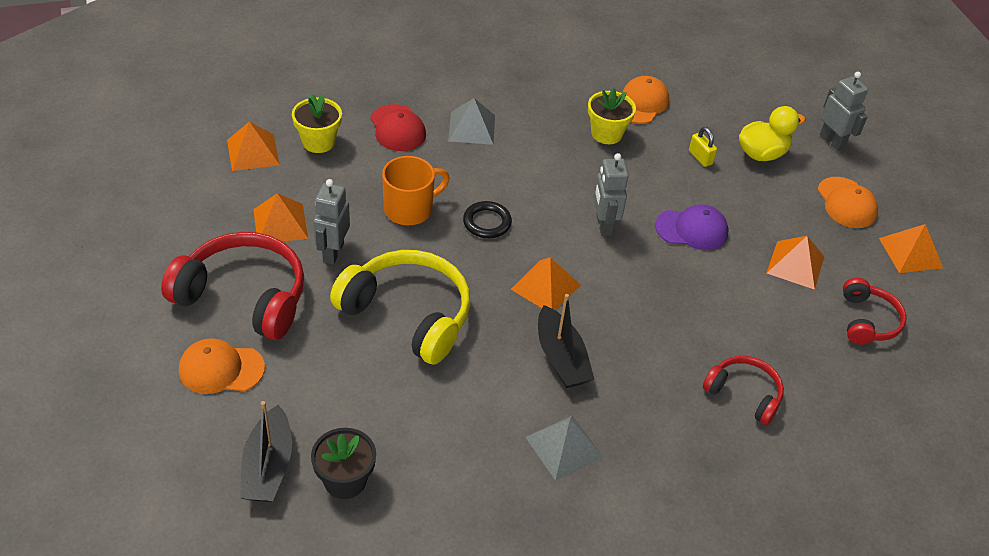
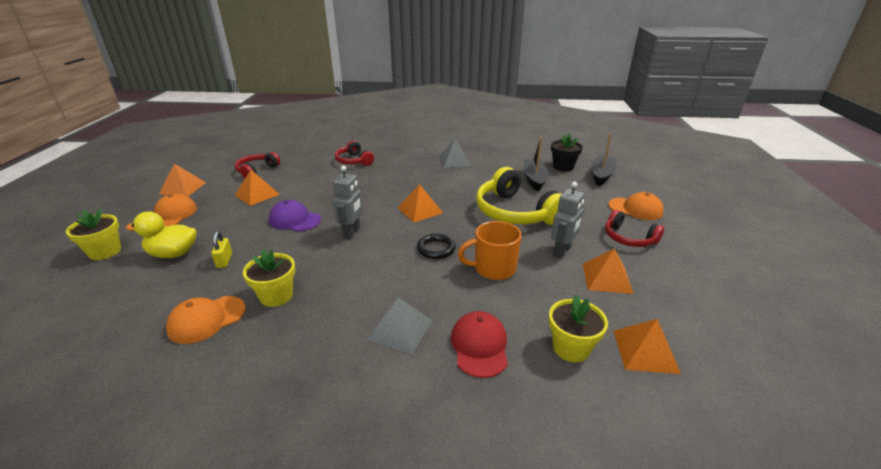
camera: 155 degrees left, 15 degrees down
(243, 296) = (628, 238): red headphones -> red headphones, size x0.56
(561, 358) = (434, 183): black boat -> black boat (534, 179)
(832, 141) = (105, 252): grey robot -> yellow flower pot

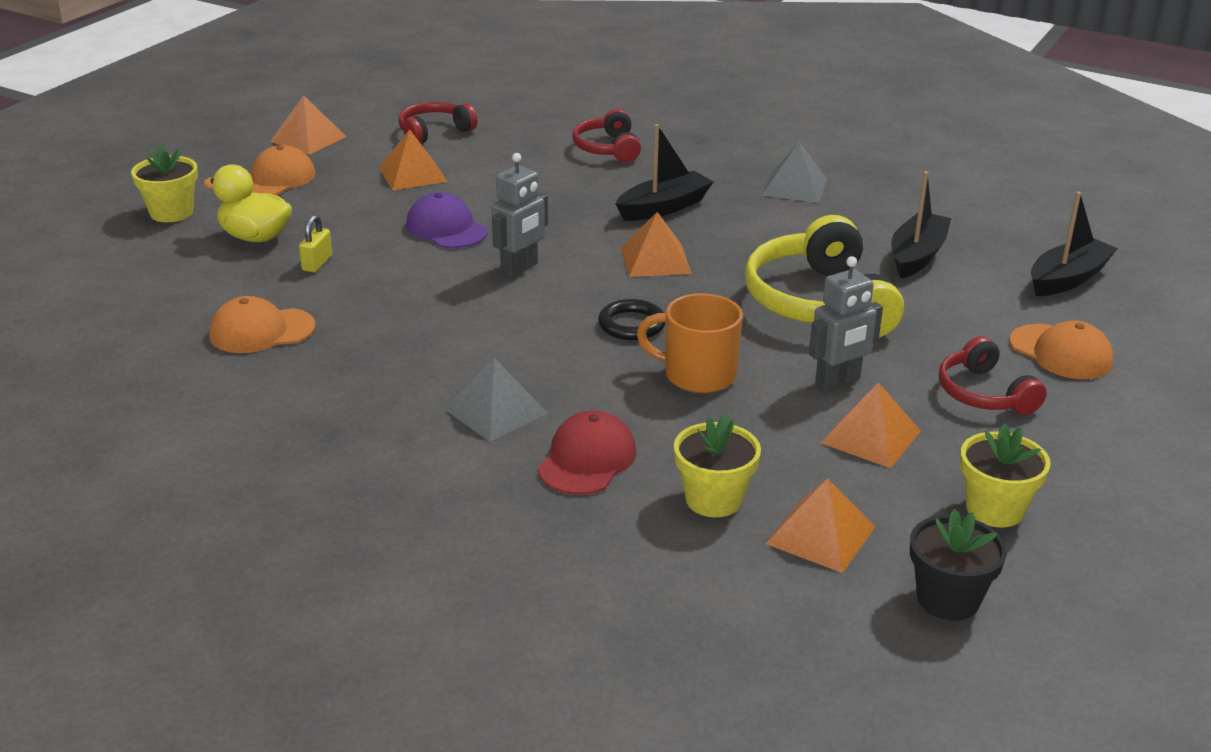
camera: 25 degrees right, 0 degrees up
(276, 296) = (360, 327): yellow flower pot -> yellow flower pot (994, 509)
(403, 183) = (663, 207): none -> black boat
(563, 167) = (1004, 245): black flower pot -> black flower pot (948, 599)

